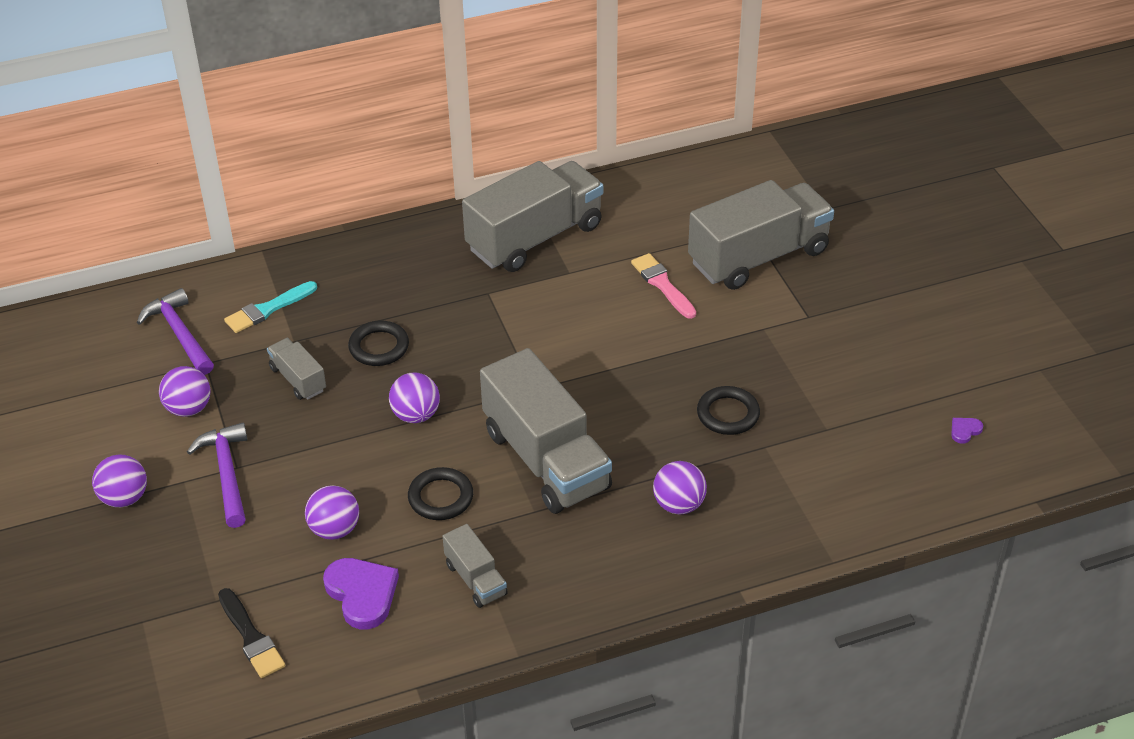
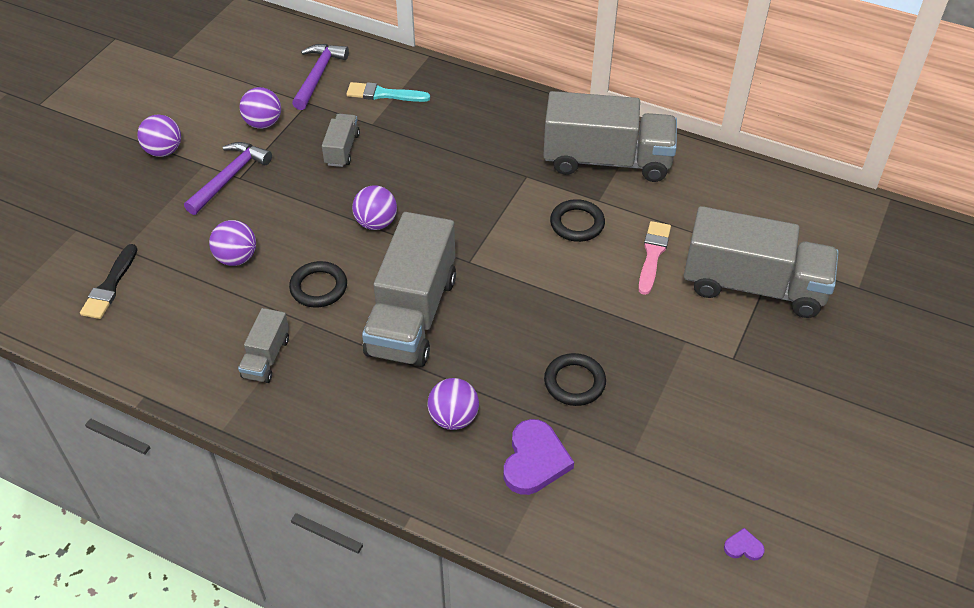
camera: 45 degrees right, 5 degrees up
(362, 594) = (196, 311): purple heart -> purple heart (535, 460)
(379, 347) = (413, 163): black ring -> black ring (577, 223)

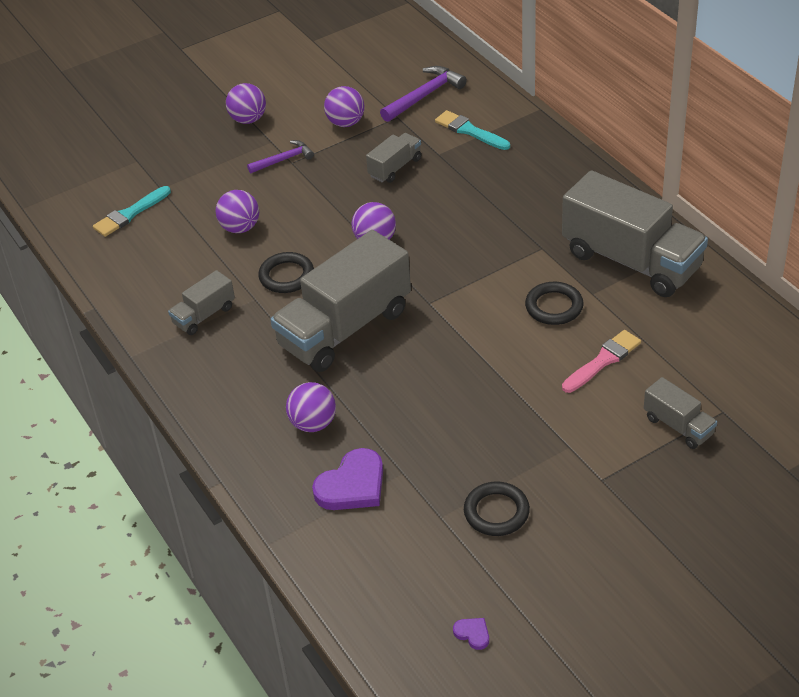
camera: 35 degrees right, 5 degrees down
(110, 285) = (130, 214): black brush -> turquoise brush
(229, 178) = (283, 160): purple hammer -> purple hammer, size x0.66
(574, 382) = (438, 439): black ring -> black ring (496, 512)
(753, 286) = (678, 426): grey truck -> grey truck, size x0.47

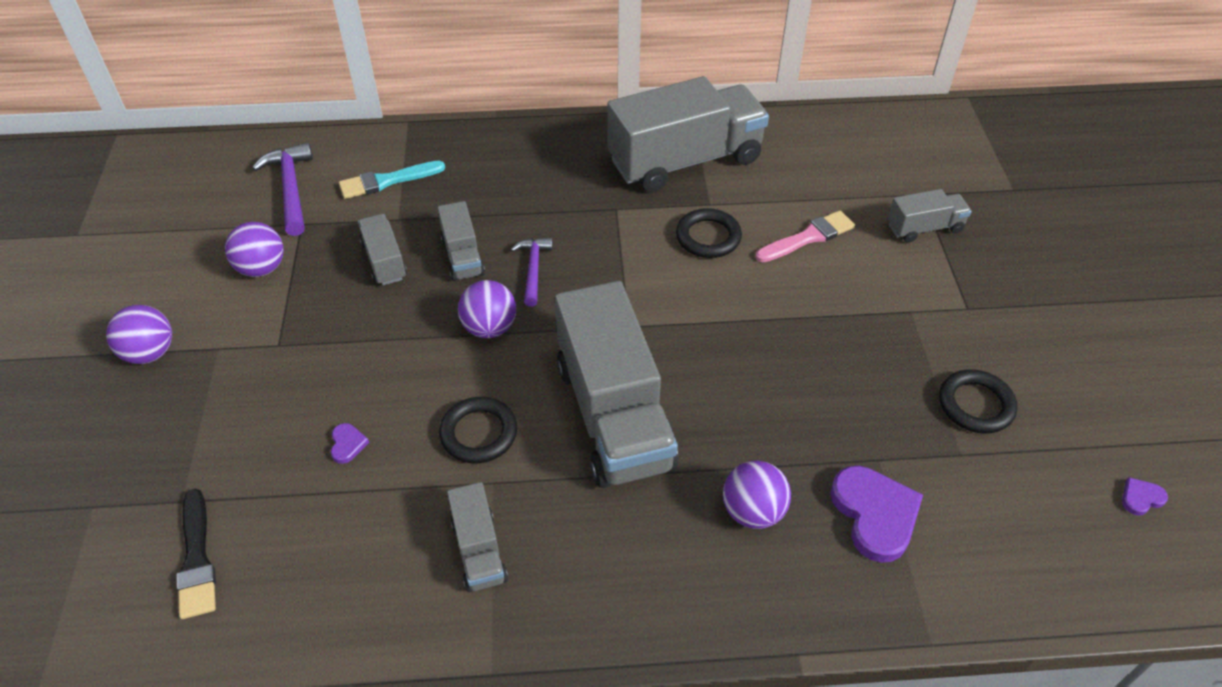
camera: 65 degrees left, 5 degrees up
(130, 214) = (197, 559): turquoise brush -> black brush
(240, 228) = (347, 444): purple ball -> purple heart
(283, 160) = (265, 350): purple hammer -> purple hammer (533, 269)
(428, 198) = (462, 256): none -> grey truck
(603, 361) = (808, 237): pink brush -> pink brush turned 75 degrees clockwise

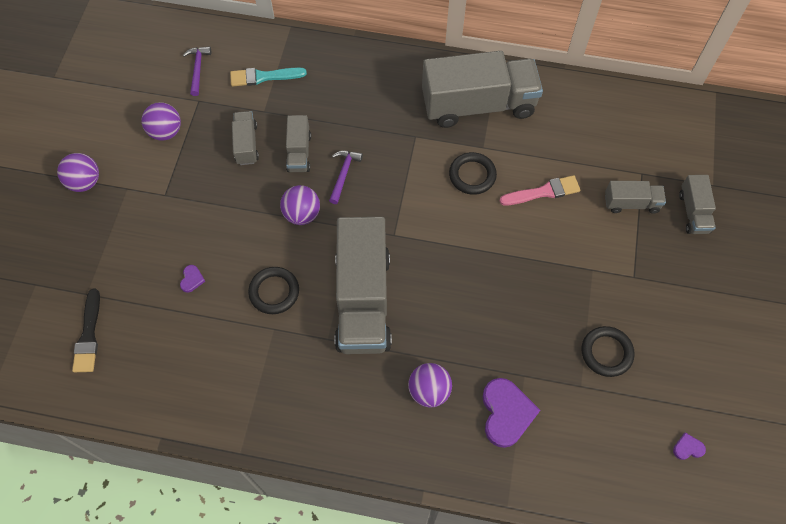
camera: 15 degrees right, 15 degrees up
(291, 189) = (198, 69): purple hammer -> purple hammer, size x0.66
(479, 550) = (253, 373): grey truck -> grey truck (693, 212)

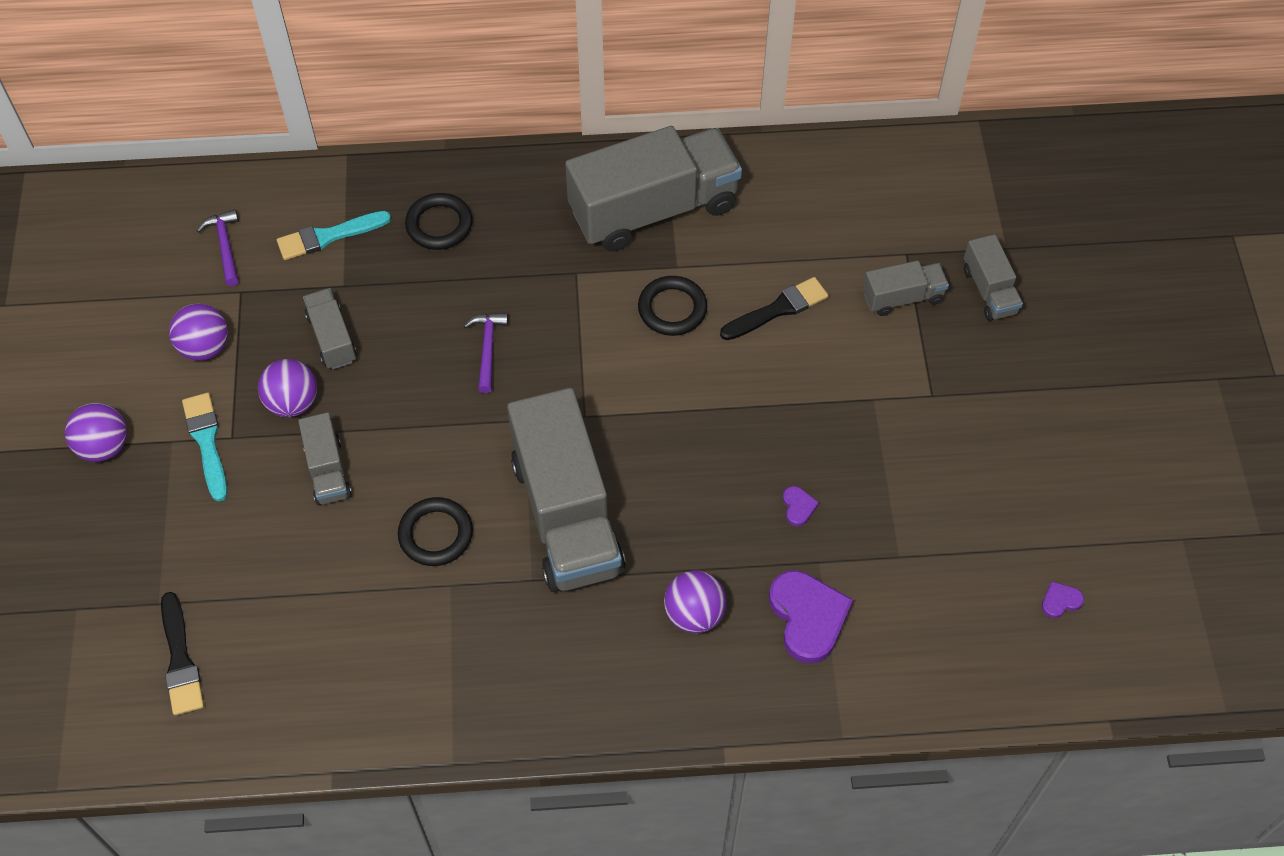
camera: 15 degrees left, 5 degrees down
(148, 194) = (207, 442): none -> turquoise brush
(192, 279) = (309, 546): purple heart -> purple heart (798, 507)
(299, 152) = (413, 333): grey truck -> grey truck (328, 471)
(302, 214) = (444, 418): purple ball -> purple ball (292, 402)
(543, 192) = (777, 309): pink brush -> black brush
(606, 352) = (921, 504): black ring -> black ring (439, 225)

